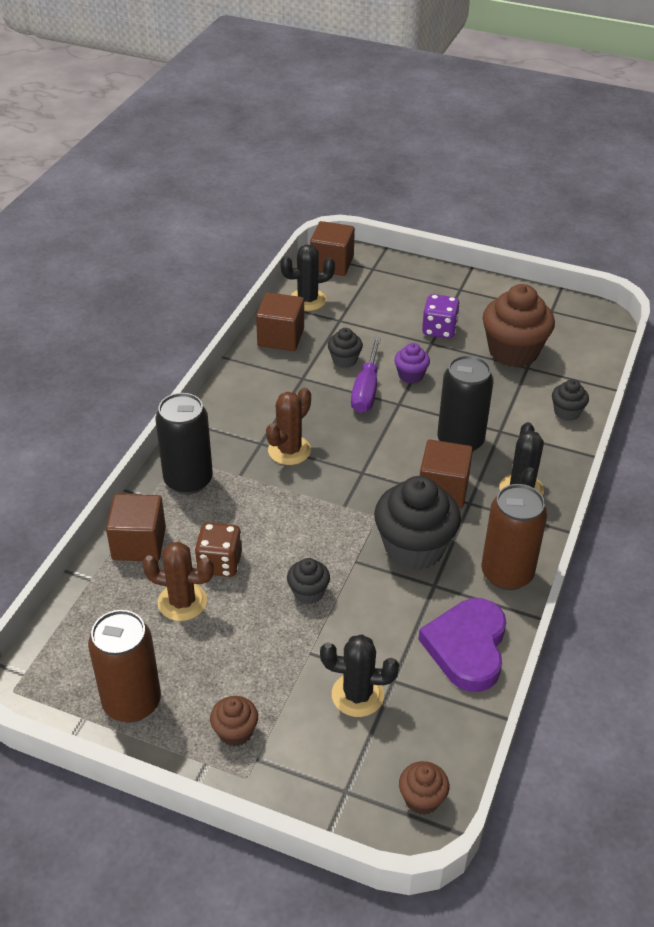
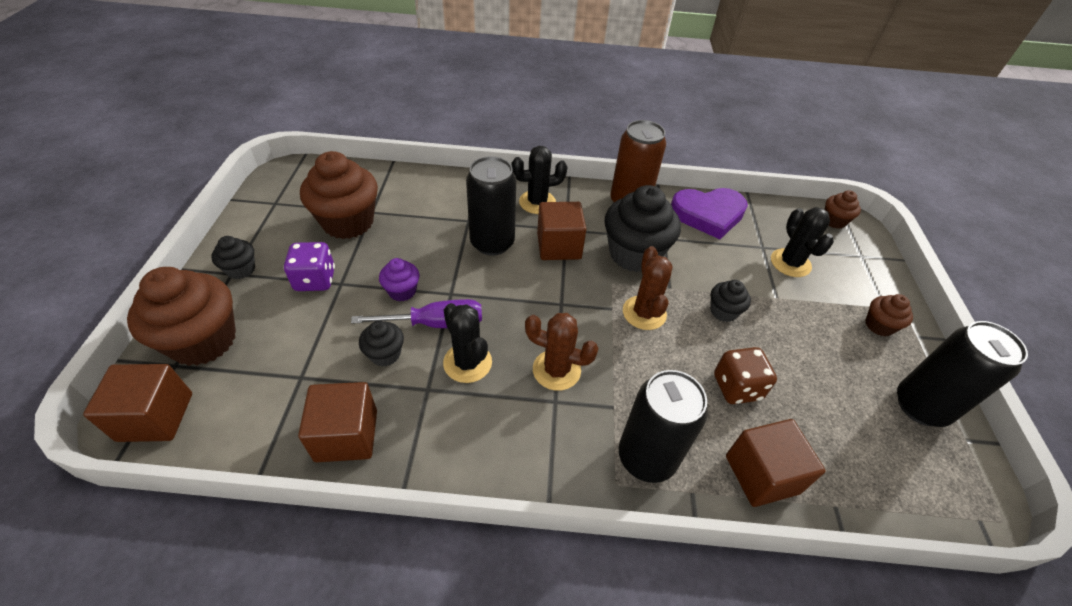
camera: 110 degrees left, 5 degrees up
(132, 702) = (920, 406): brown can -> black can
(182, 602) = (799, 404): brown cactus -> brown cactus (644, 313)
(307, 300) = (253, 425): black cactus -> black cactus (467, 363)
(391, 279) = (203, 341): none -> brown cupcake
(567, 412) = (431, 185): black cupcake -> black cupcake (241, 269)

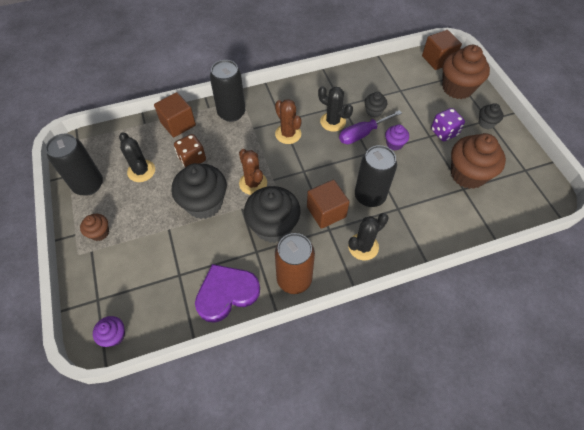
camera: 160 degrees right, 10 degrees up
(346, 435) = (360, 78): brown cube -> none
(556, 370) = (288, 134): brown cactus -> brown cactus turned 60 degrees clockwise
(723, 311) = (204, 203): black cupcake -> black cupcake, size x2.04
(790, 263) = (157, 266): black cactus -> black cactus (141, 171)
(834, 221) = (114, 336): brown cupcake -> purple cupcake

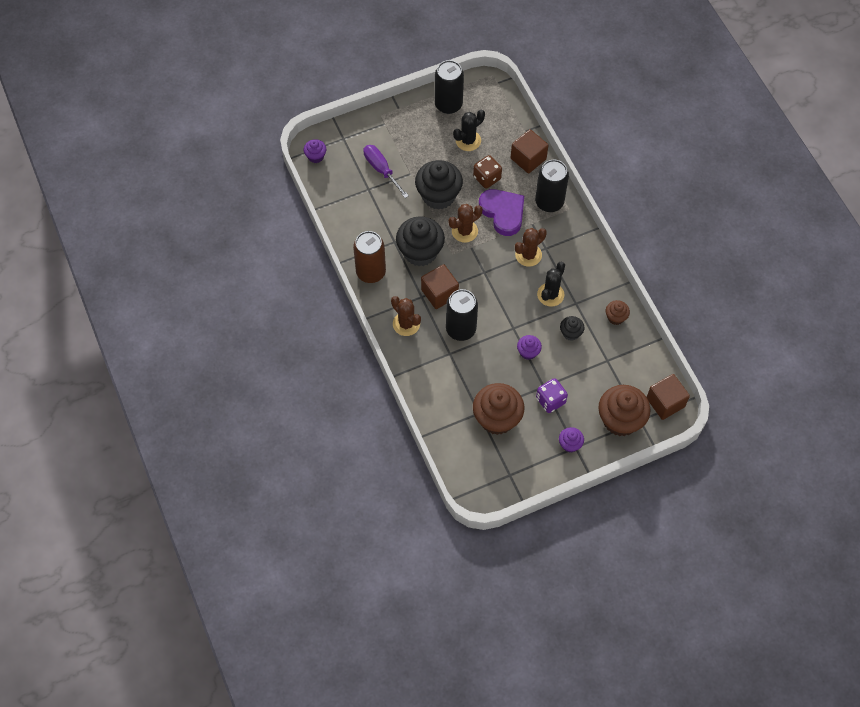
camera: 85 degrees right, 5 degrees up
(99, 233) = (401, 125): brown cupcake -> brown cupcake (615, 317)
(226, 293) = (354, 225): purple heart -> purple heart (503, 212)
(363, 134) = (538, 323): purple screwdriver -> purple screwdriver (381, 170)
(363, 246) = (406, 324): black cactus -> brown cactus
(486, 123) = (570, 444): black cupcake -> purple cupcake

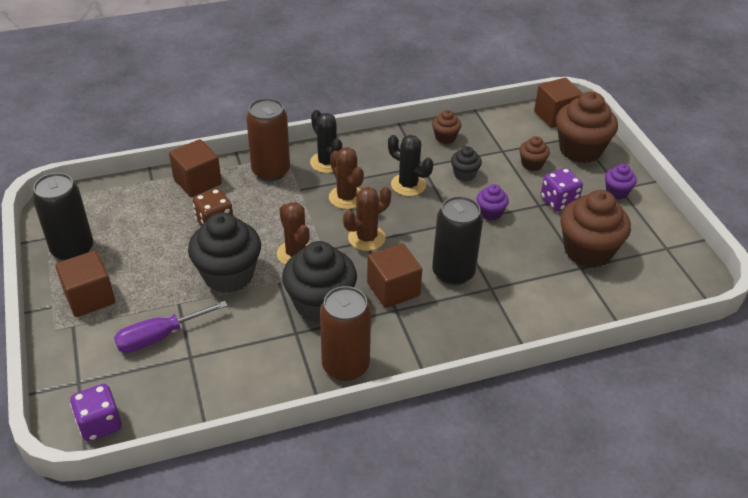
camera: 85 degrees left, 20 degrees down
(315, 156) = (100, 424): purple cupcake -> purple dice
(406, 324) = (441, 331): brown cactus -> brown cactus (366, 238)
(408, 125) = (89, 297): none -> brown cube
(468, 140) = (145, 235): black cactus -> black cactus (327, 162)
(503, 212) = (275, 213): purple heart -> none
(549, 202) = (271, 171): black can -> brown can
(593, 382) = (532, 164): none -> brown cupcake

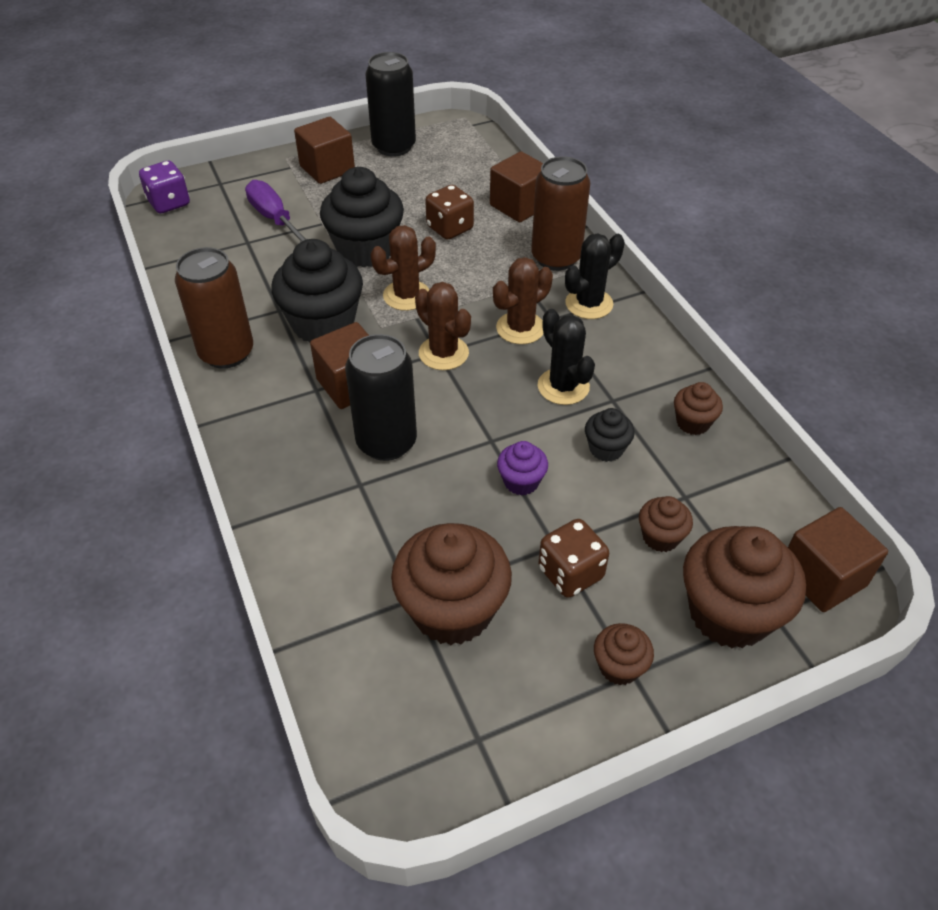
camera: 85 degrees right, 5 degrees up
(408, 185) = (563, 386): black cactus -> black cactus turned 60 degrees counterclockwise
(558, 201) = (570, 573): purple dice -> brown dice
(616, 192) = (619, 666): purple cupcake -> brown cupcake

